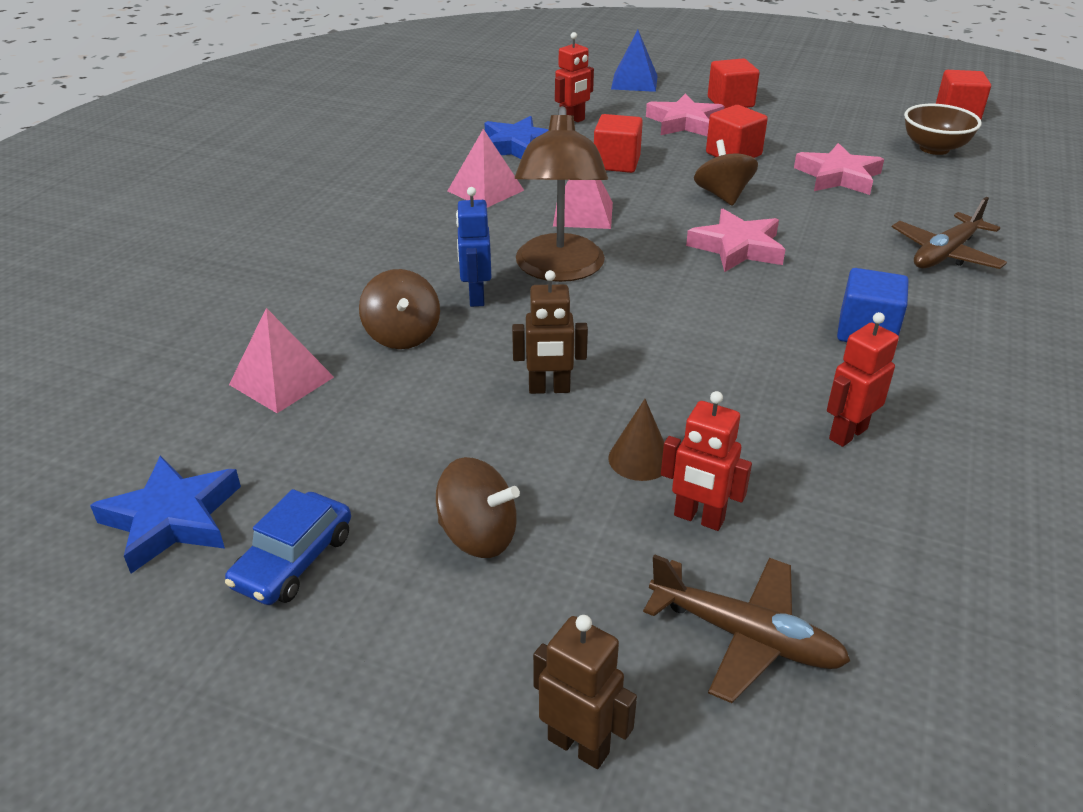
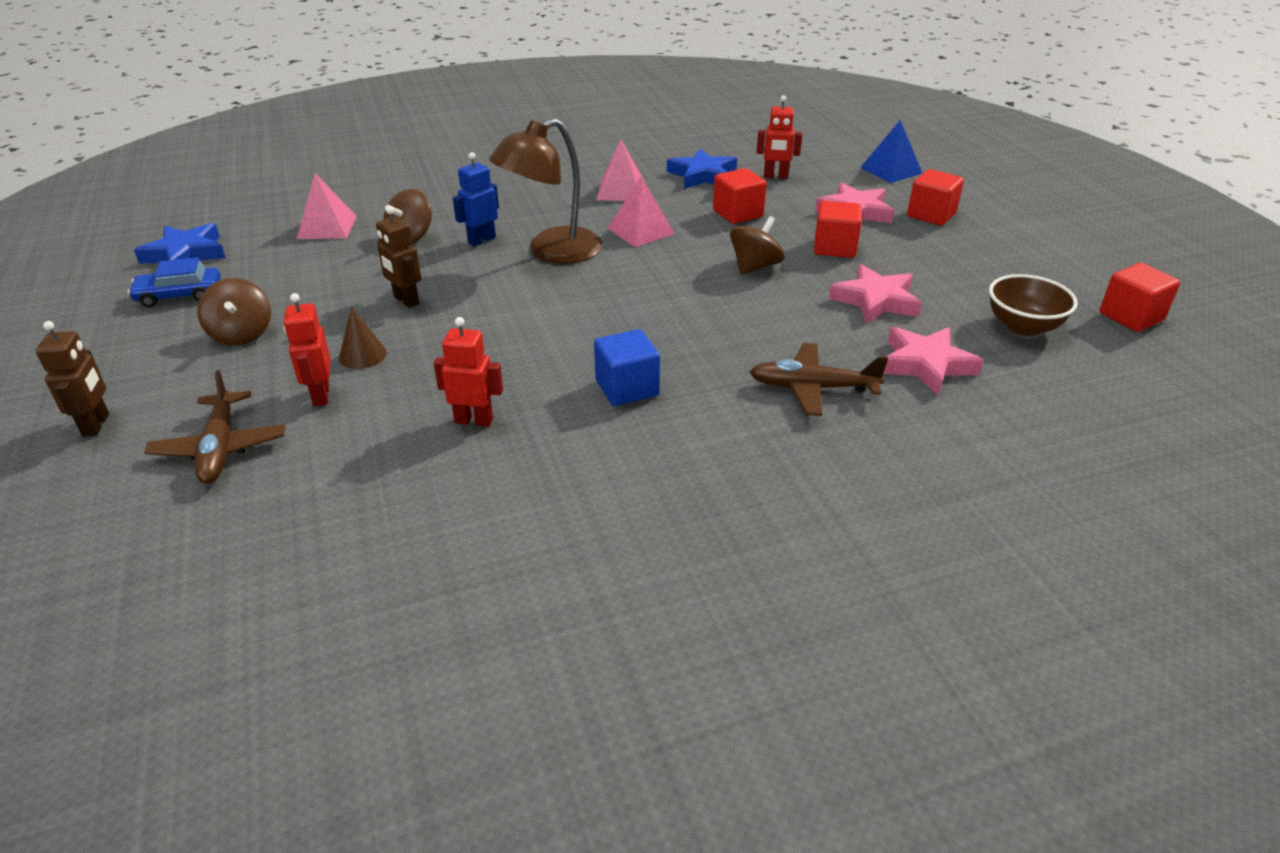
camera: 50 degrees right, 0 degrees up
(737, 247) = (680, 299): pink star -> pink star (926, 364)

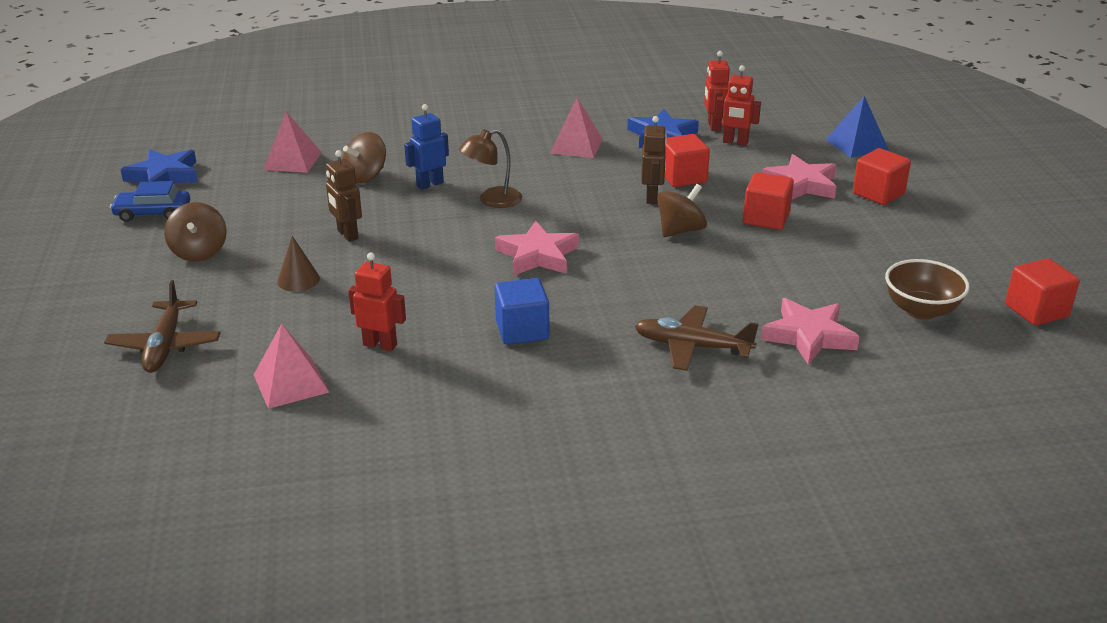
camera: 10 degrees right, 5 degrees down
(96, 425) = (69, 317): brown robot -> brown robot (652, 197)
(320, 395) = (255, 311): red robot -> red robot (713, 126)
(552, 251) = (492, 200): brown lamp -> brown lamp, size x0.61
(641, 231) = (582, 187): pink pyramid -> pink pyramid (291, 383)
(875, 300) = (785, 272): pink star -> pink star (537, 255)

